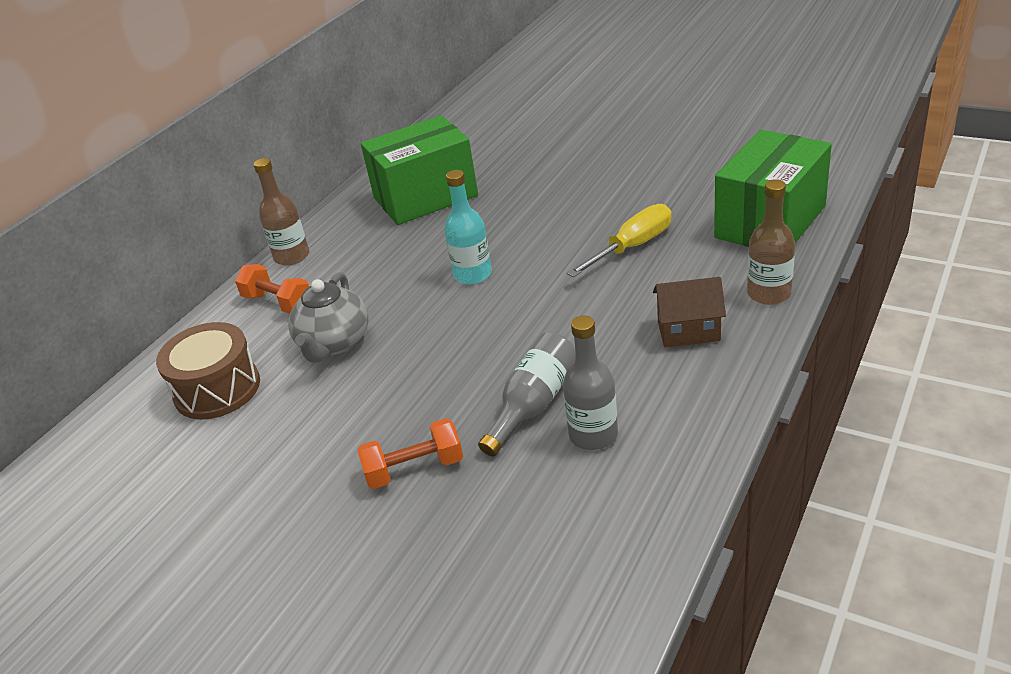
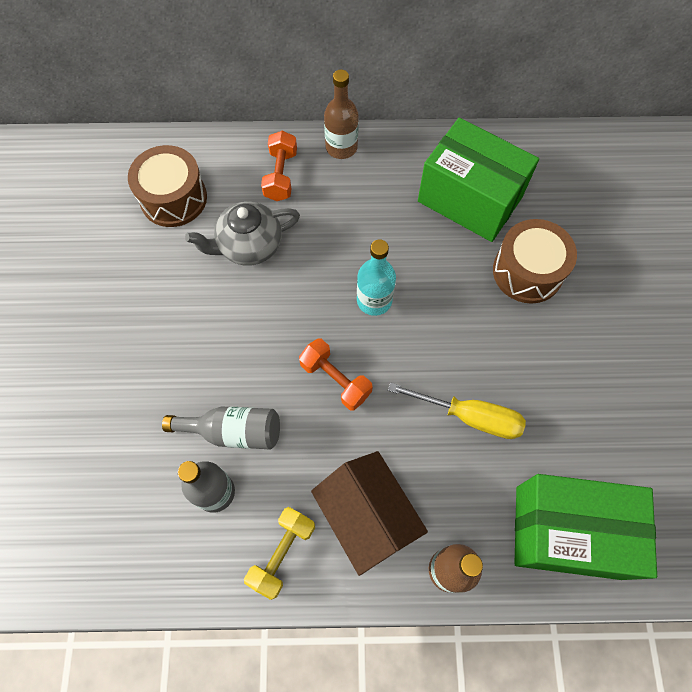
camera: 55 degrees right, 30 degrees up
(414, 469) = (140, 380): orange dumbbell -> orange dumbbell (335, 379)
(523, 184) = (527, 271): none -> brown drum
(688, 331) = (367, 517): brown house -> brown house, size x1.53
(692, 398) = (282, 553): none -> yellow dumbbell

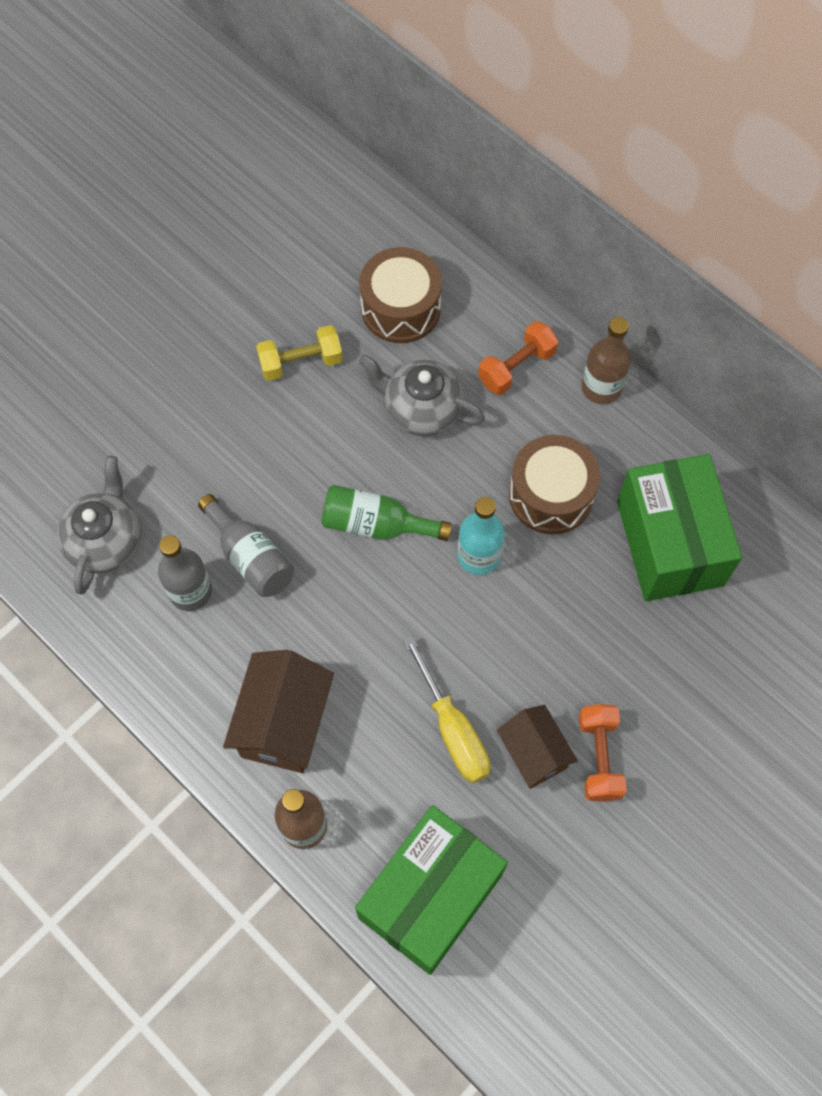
camera: 45 degrees right, 0 degrees up
(119, 515) = (105, 541): none -> grey teapot
(282, 553) = (193, 686): yellow dumbbell -> yellow dumbbell (301, 362)
(293, 338) = (376, 524): none -> green bottle
(335, 379) = (374, 592): orange dumbbell -> orange dumbbell (599, 757)
(527, 271) = (647, 658): brown drum -> brown drum (551, 495)
(529, 385) = (533, 753): none -> brown house
(567, 532) = (430, 896): green box -> green box turned 75 degrees clockwise

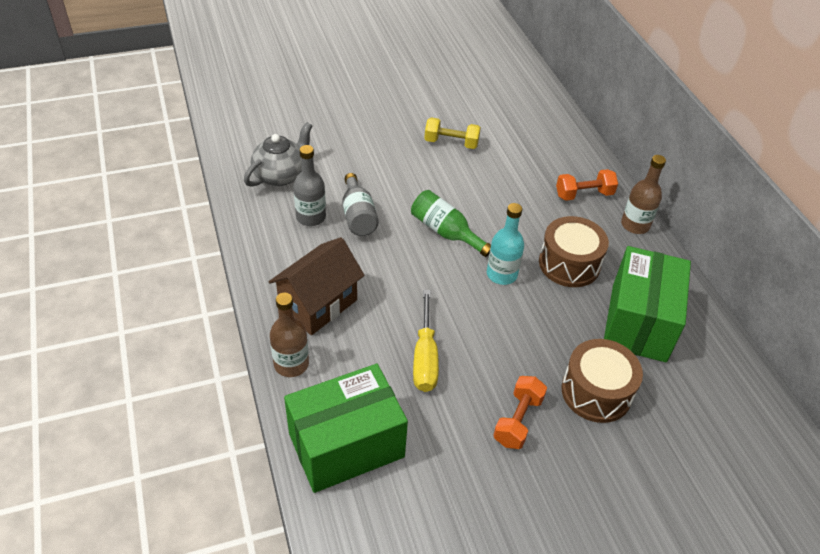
camera: 25 degrees right, 20 degrees down
(400, 308) = (527, 142): brown drum -> brown drum (596, 392)
(421, 409) = (510, 191): grey teapot -> none
(533, 753) = (472, 396): brown house -> none

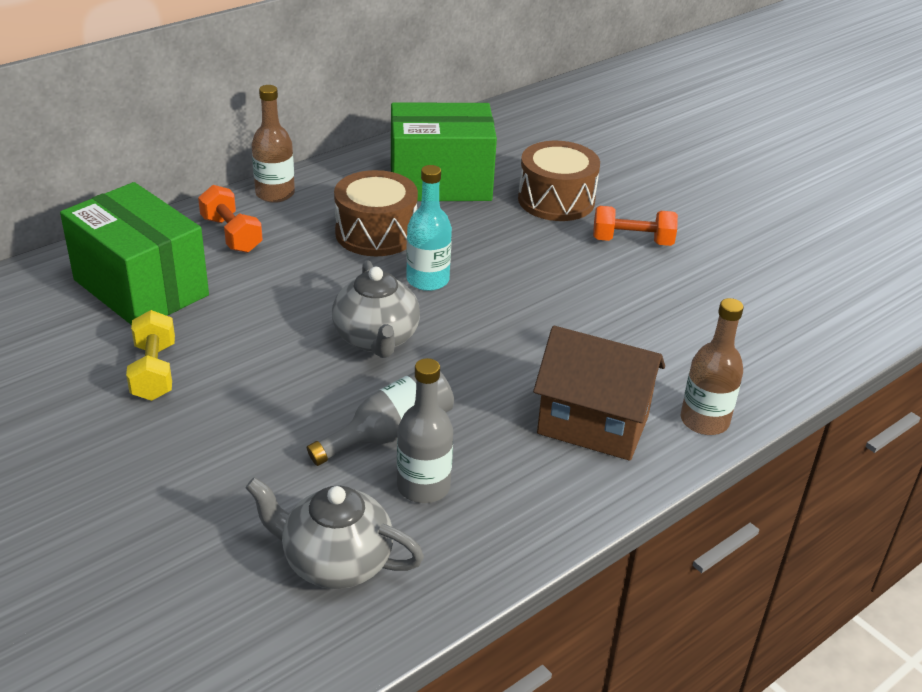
camera: 110 degrees left, 10 degrees down
(346, 445) = (766, 346): green box -> green box (141, 287)
(425, 358) = (604, 315): yellow screwdriver -> none
(445, 232) = (376, 339): green bottle -> grey teapot

